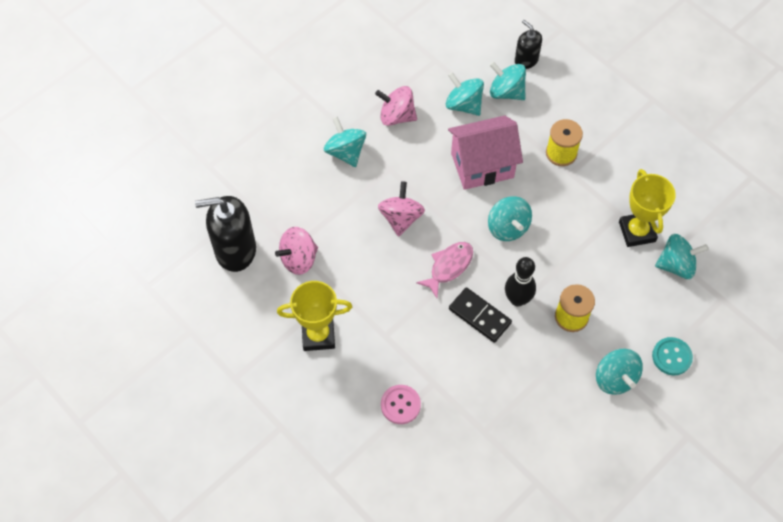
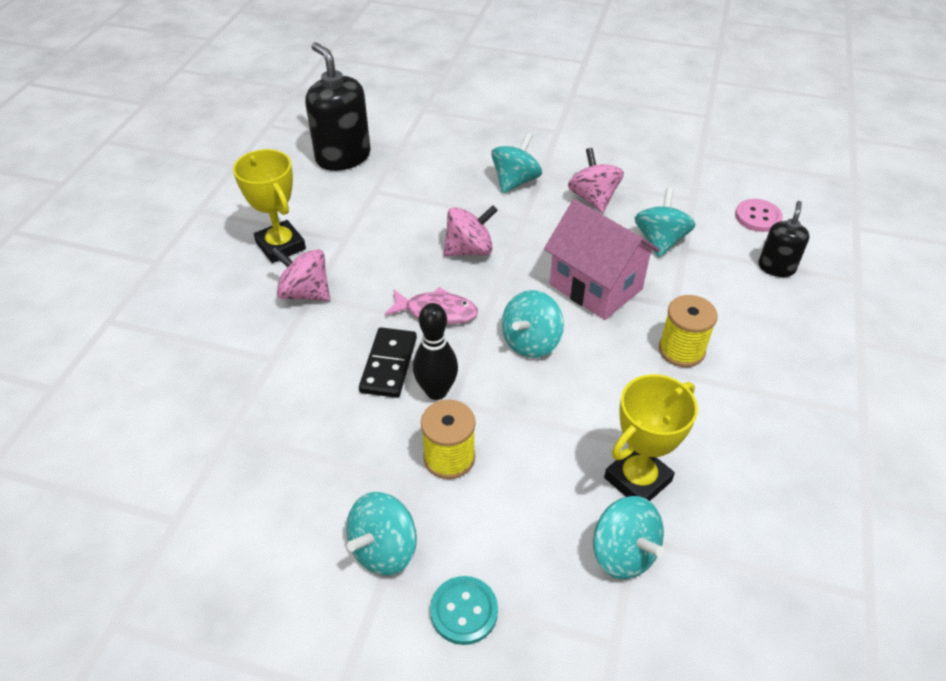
camera: 60 degrees right, 15 degrees down
(299, 259) = (362, 199): pink spinning top -> pink spinning top (305, 293)
(400, 405) = (228, 342): pink button -> pink button (758, 217)
(506, 92) = (714, 268): turquoise spinning top -> none

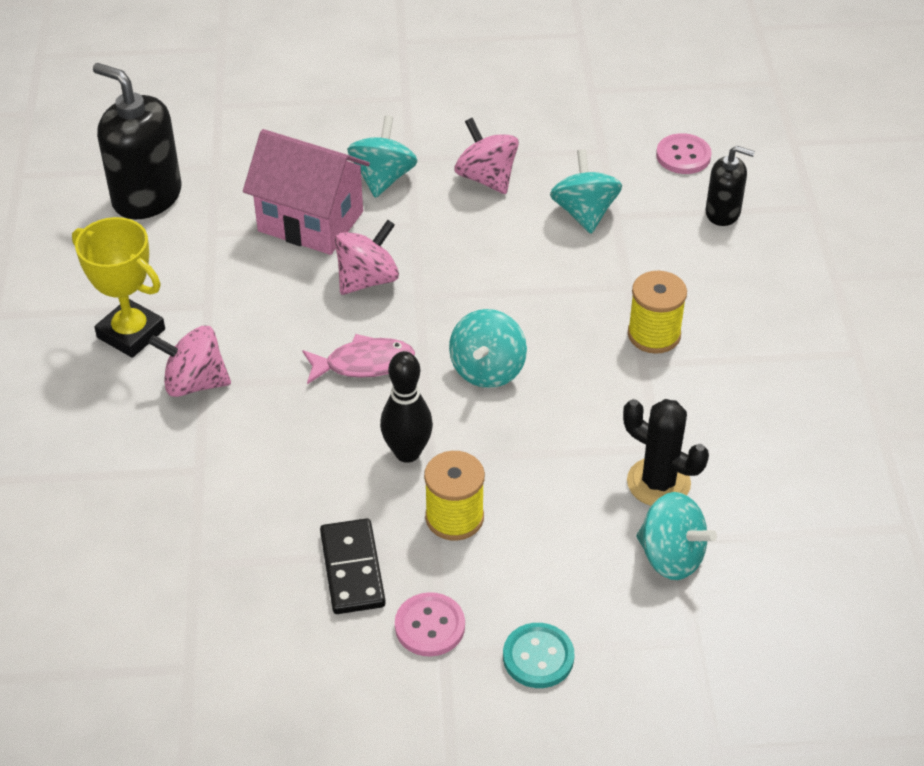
camera: 20 degrees left, 0 degrees up
(384, 549) = (430, 626): turquoise spinning top -> pink button
(389, 365) = (339, 438): black domino -> black domino (352, 569)
(595, 287) = (533, 287): pink house -> pink house (310, 221)
(637, 479) = (658, 482): yellow trophy -> black cactus
(776, 267) = (723, 213): black soap dispenser -> black soap dispenser turned 105 degrees clockwise

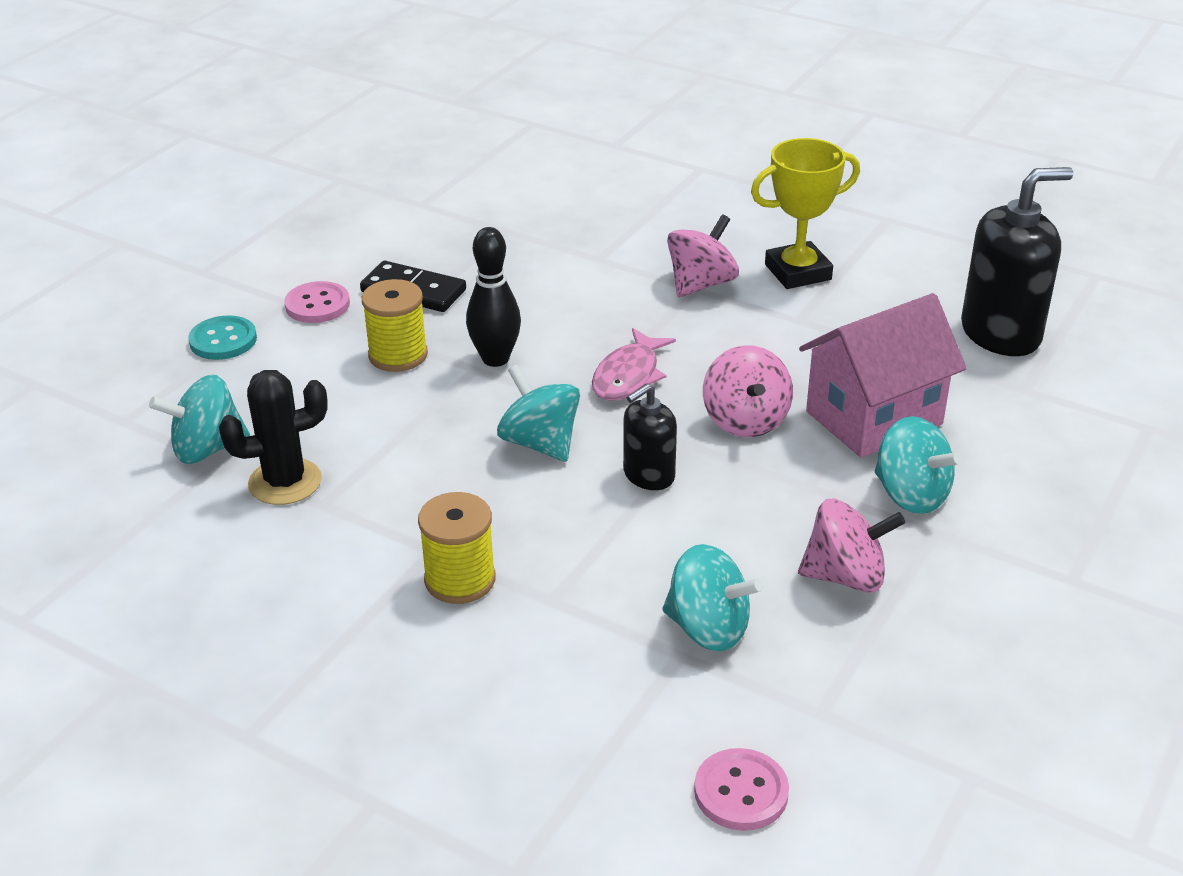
camera: 125 degrees right, 10 degrees down
(723, 213) = (591, 762): black soap dispenser -> black soap dispenser (648, 475)

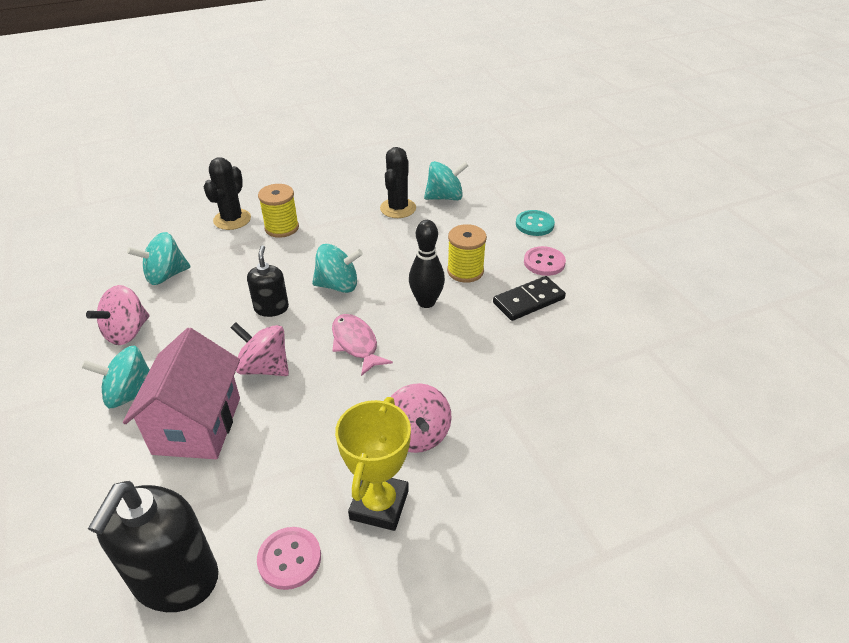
camera: 125 degrees right, 5 degrees up
(207, 449) = (445, 197): turquoise spinning top -> turquoise spinning top turned 60 degrees clockwise
(493, 658) = (232, 219): none -> black cactus
(741, 792) = (96, 244): pink button -> pink button (289, 559)

